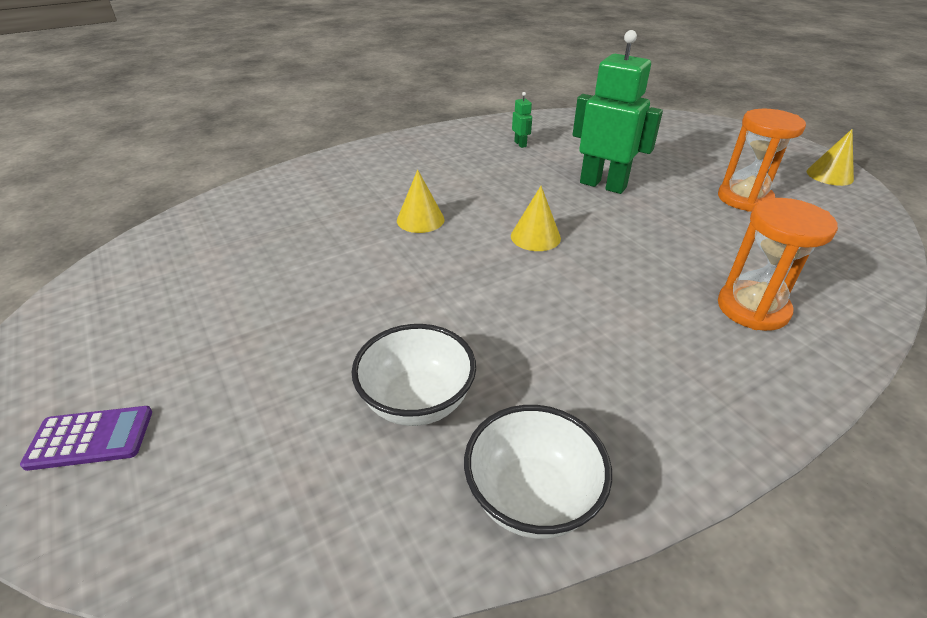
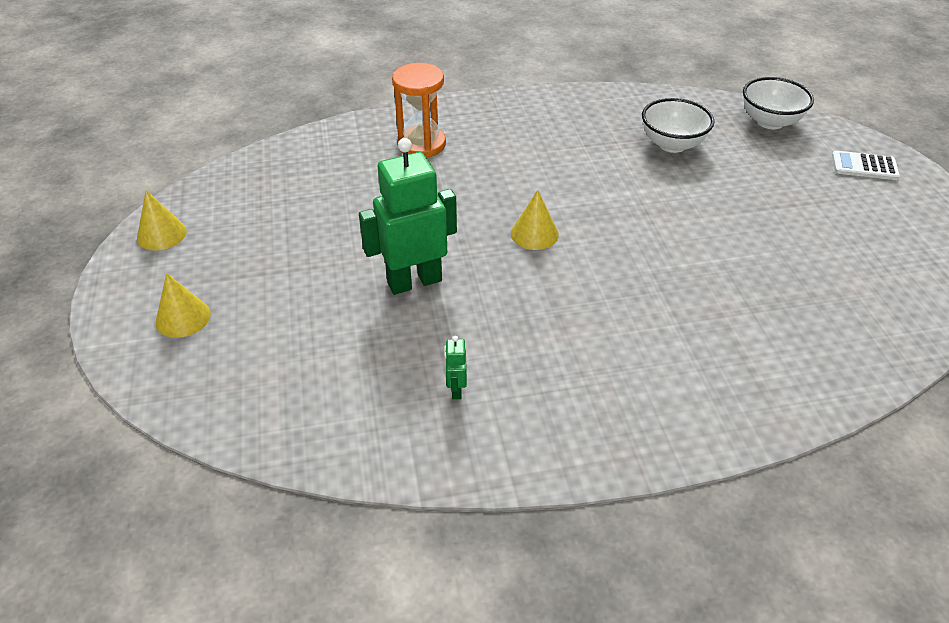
camera: 160 degrees left, 5 degrees up
(91, 438) = (864, 166): purple calculator -> white calculator
(420, 220) = (639, 281): yellow cone -> yellow cone (183, 318)
(532, 497) = (624, 101): white bowl -> white bowl (770, 122)
(603, 185) = (414, 281): green robot -> green robot turned 105 degrees clockwise
(744, 198) = (293, 228): orange hourglass -> none

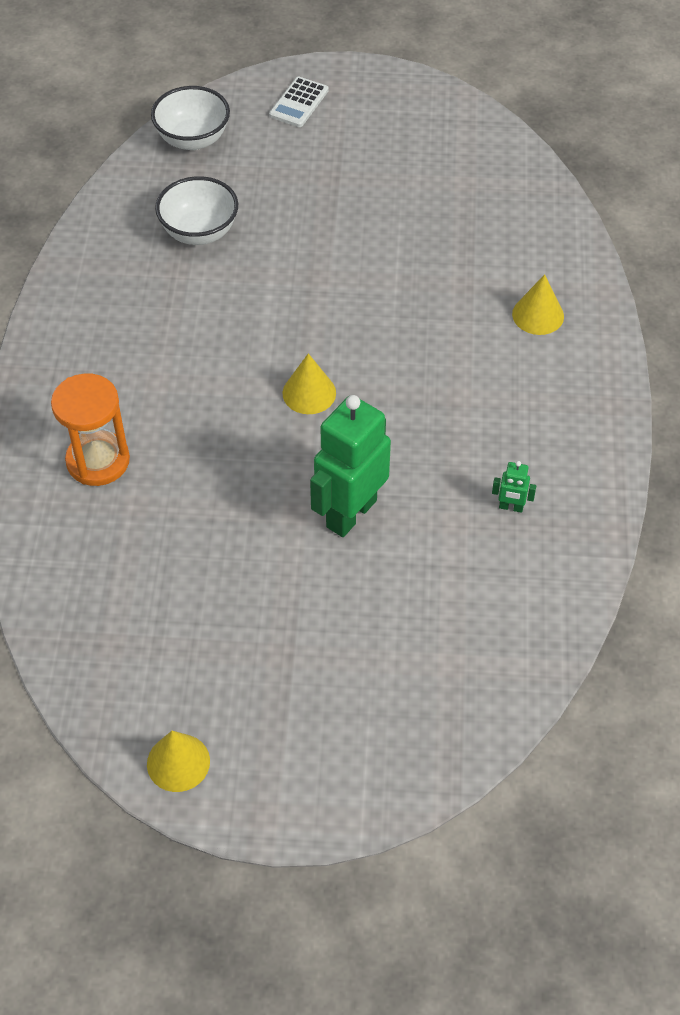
camera: 75 degrees left, 10 degrees up
(183, 318) = (342, 740): yellow cone -> yellow cone (538, 315)
(414, 281) = (350, 513): green robot -> green robot turned 45 degrees clockwise

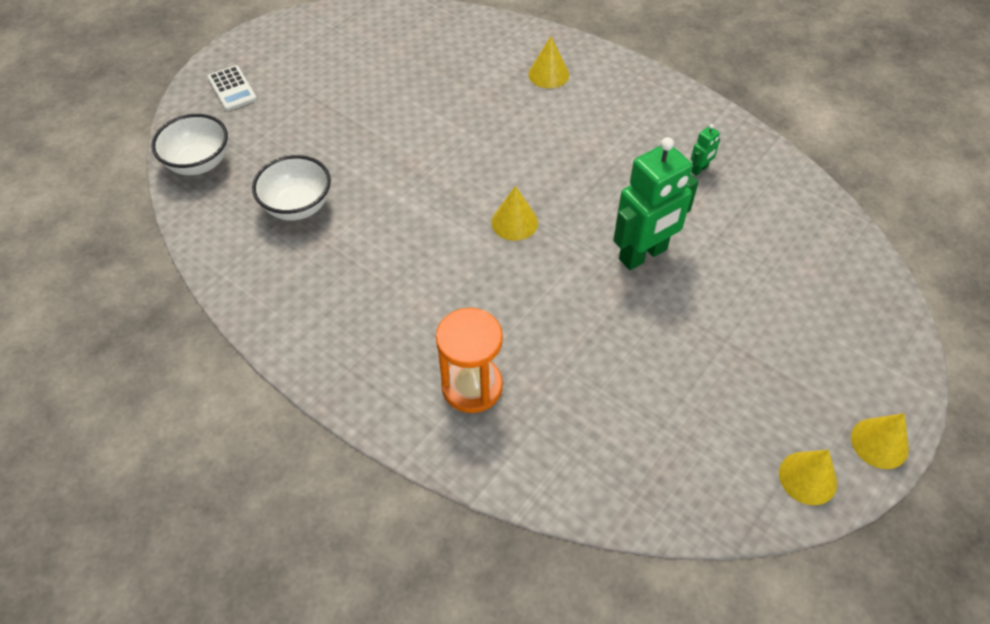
camera: 55 degrees left, 0 degrees up
(262, 809) = (879, 443): none -> yellow cone
(350, 513) = (643, 255): green robot -> green robot turned 105 degrees counterclockwise

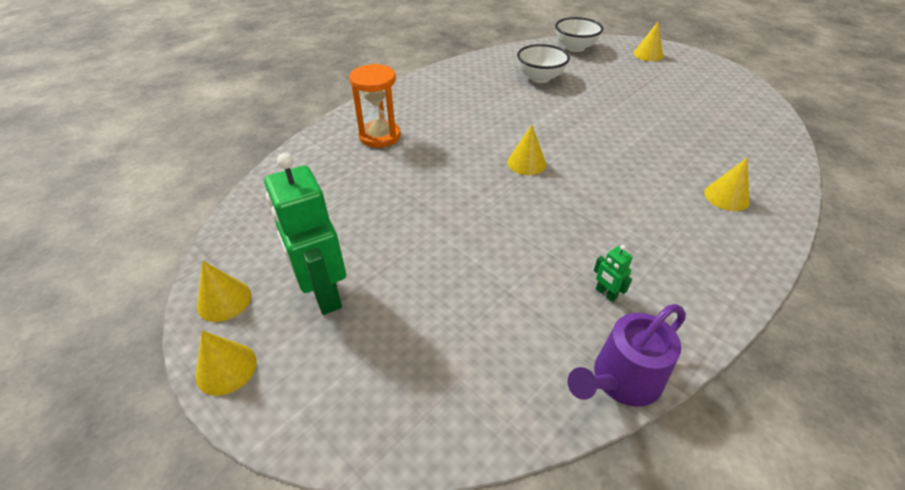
camera: 95 degrees right, 10 degrees down
(232, 89) = (648, 54): white calculator -> yellow cone
(643, 255) = (486, 232): green robot -> green robot (323, 294)
(783, 168) = (621, 380): none -> purple watering can

